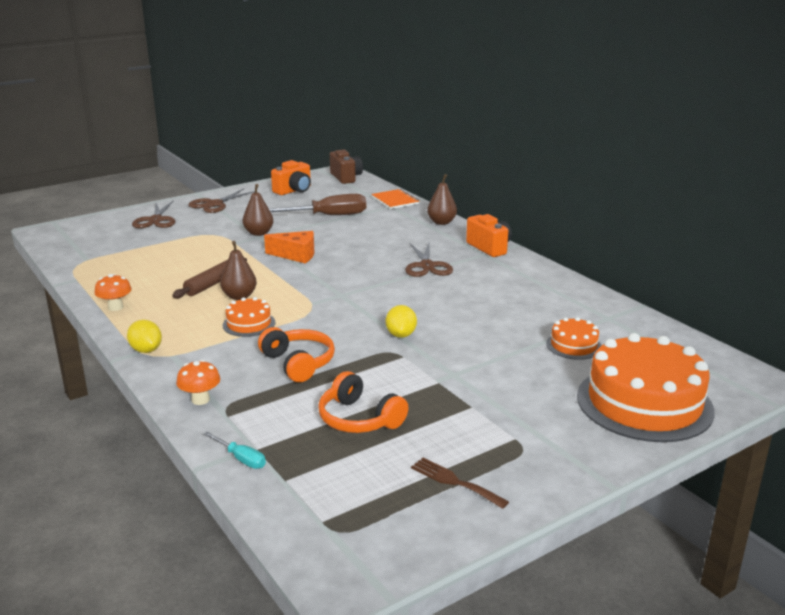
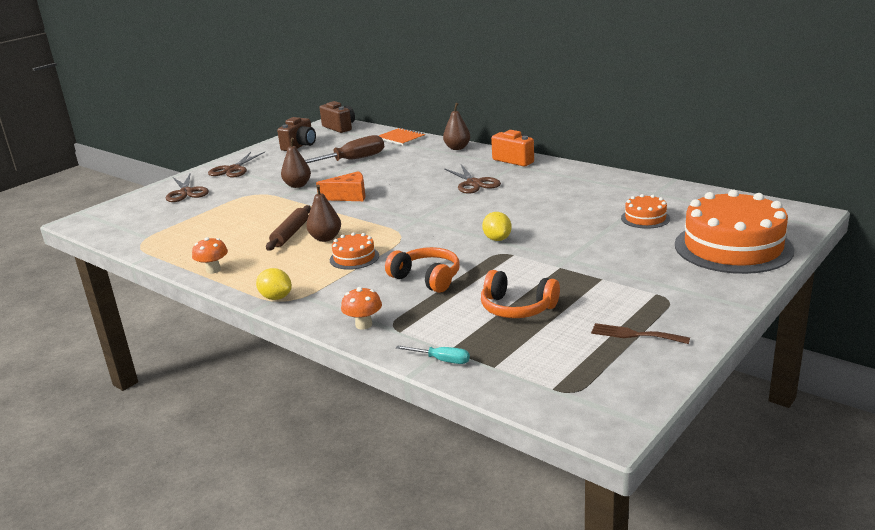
camera: 15 degrees left, 0 degrees up
(294, 190) = (300, 146): orange camera -> brown camera

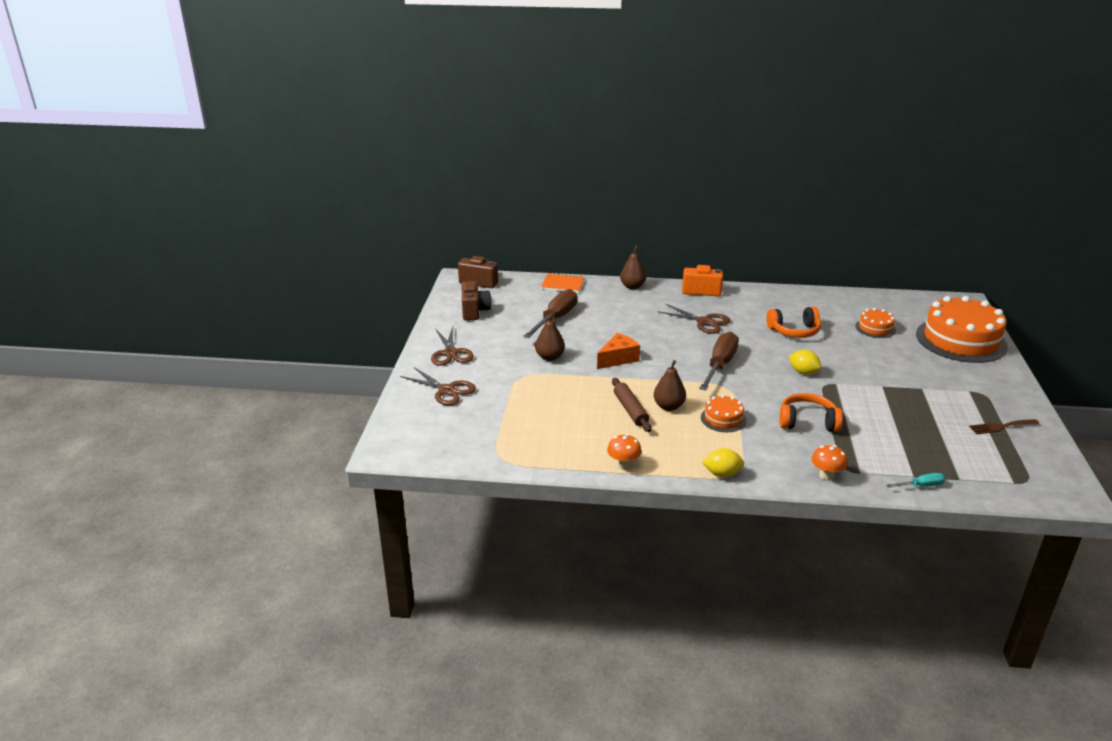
camera: 35 degrees left, 5 degrees up
(427, 218) = (720, 365): none -> brown screwdriver
(517, 308) = (905, 428): orange headphones -> orange headphones (794, 331)

